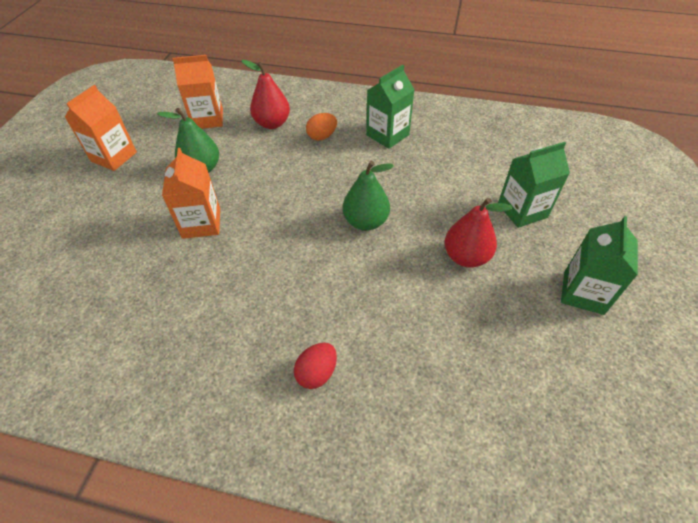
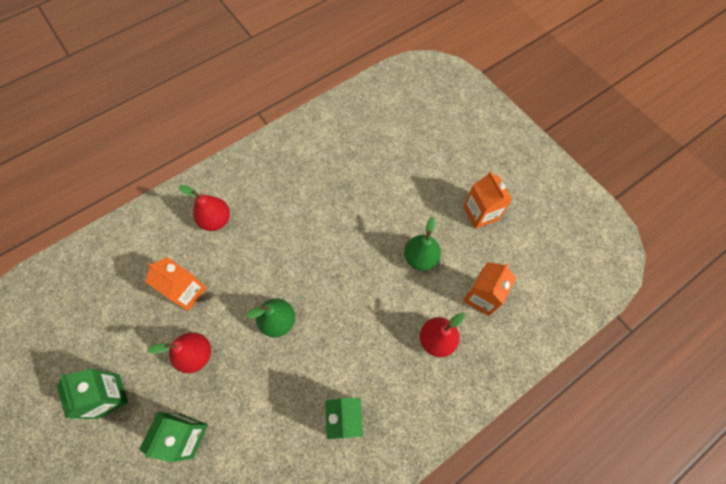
camera: 130 degrees right, 15 degrees up
(201, 223) = (365, 229): orange carton -> orange carton (187, 292)
(317, 373) = (216, 220): red egg -> red pear
(322, 136) = (388, 365): orange egg -> none

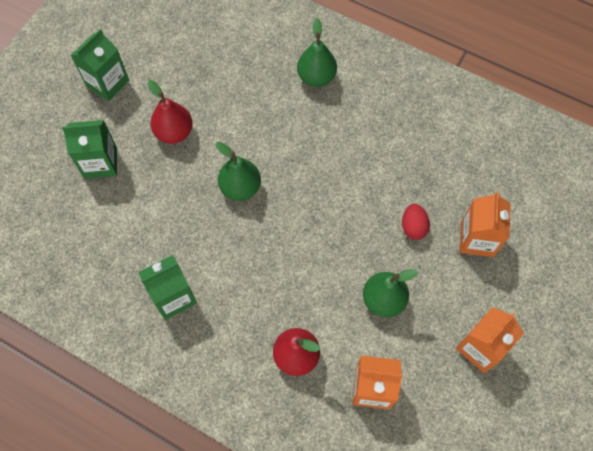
camera: 65 degrees right, 0 degrees up
(187, 292) = (230, 92): orange carton -> orange carton (477, 239)
(216, 220) = (316, 77): red pear -> green pear
(375, 212) = (413, 227): none -> red egg

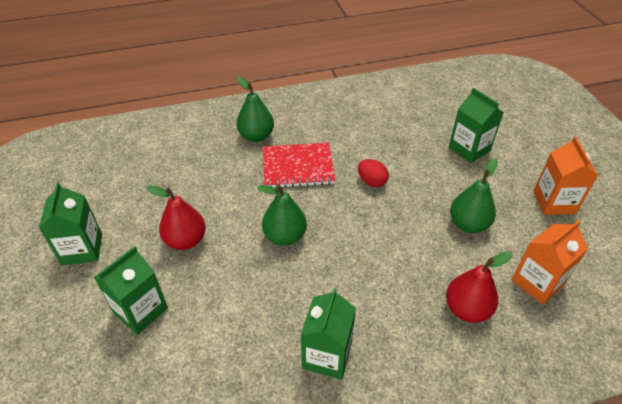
camera: 45 degrees left, 20 degrees down
(315, 135) = (298, 167): none -> red notebook
(413, 227) = (427, 170): red egg -> red egg (372, 181)
(477, 239) = (469, 149): orange carton -> green carton

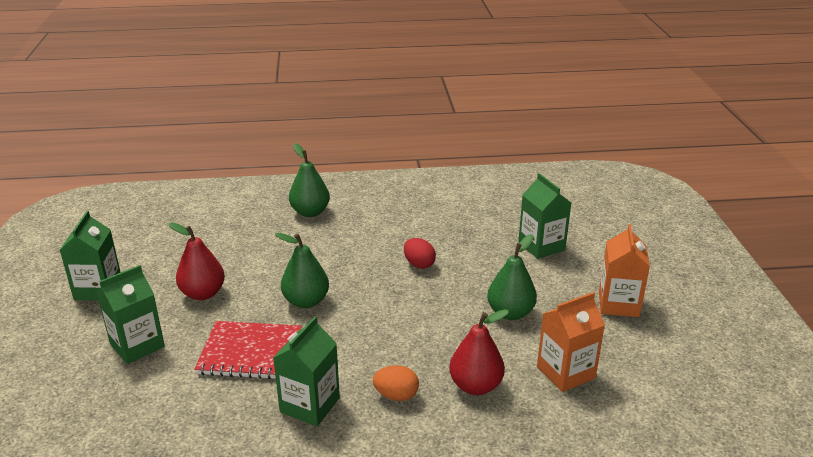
camera: 10 degrees right, 15 degrees down
(298, 167) = (344, 243): red notebook -> red notebook (250, 352)
(401, 331) = (396, 395): none -> orange egg

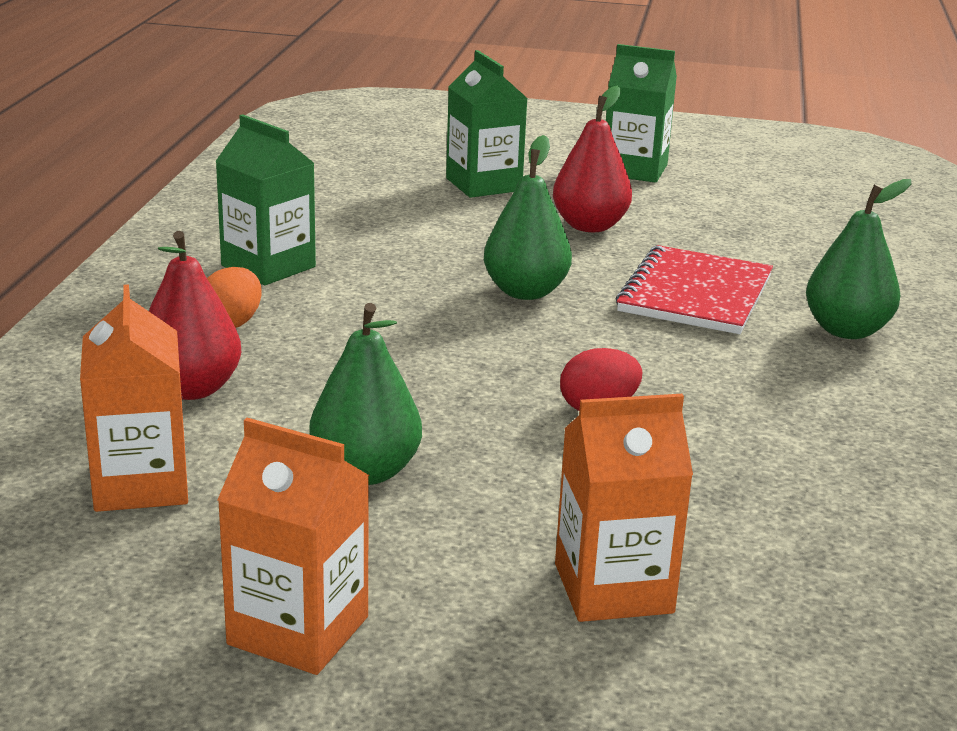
camera: 105 degrees right, 5 degrees down
(250, 352) = (417, 243): red notebook -> red notebook (695, 294)
(541, 246) = (613, 588): green carton -> orange carton

